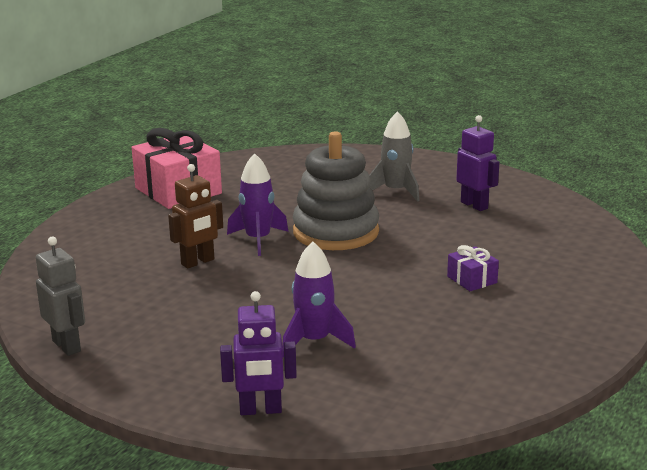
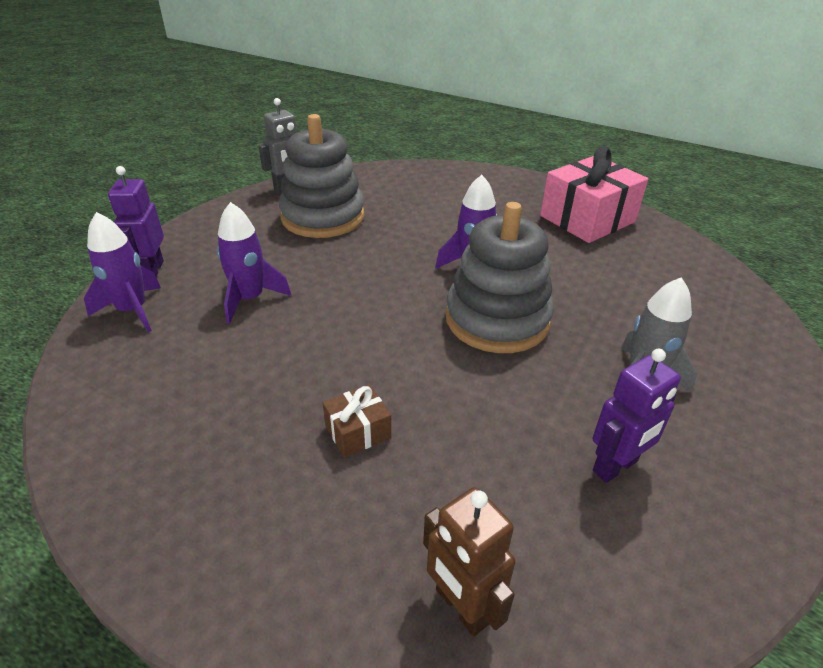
camera: 90 degrees right, 15 degrees up
(149, 317) = (323, 217): none -> grey stacking toy
(198, 262) = (422, 235): brown robot -> brown robot (461, 606)
(340, 406) = (133, 310): none -> purple rocket
(472, 279) = (358, 431): purple gift -> brown gift

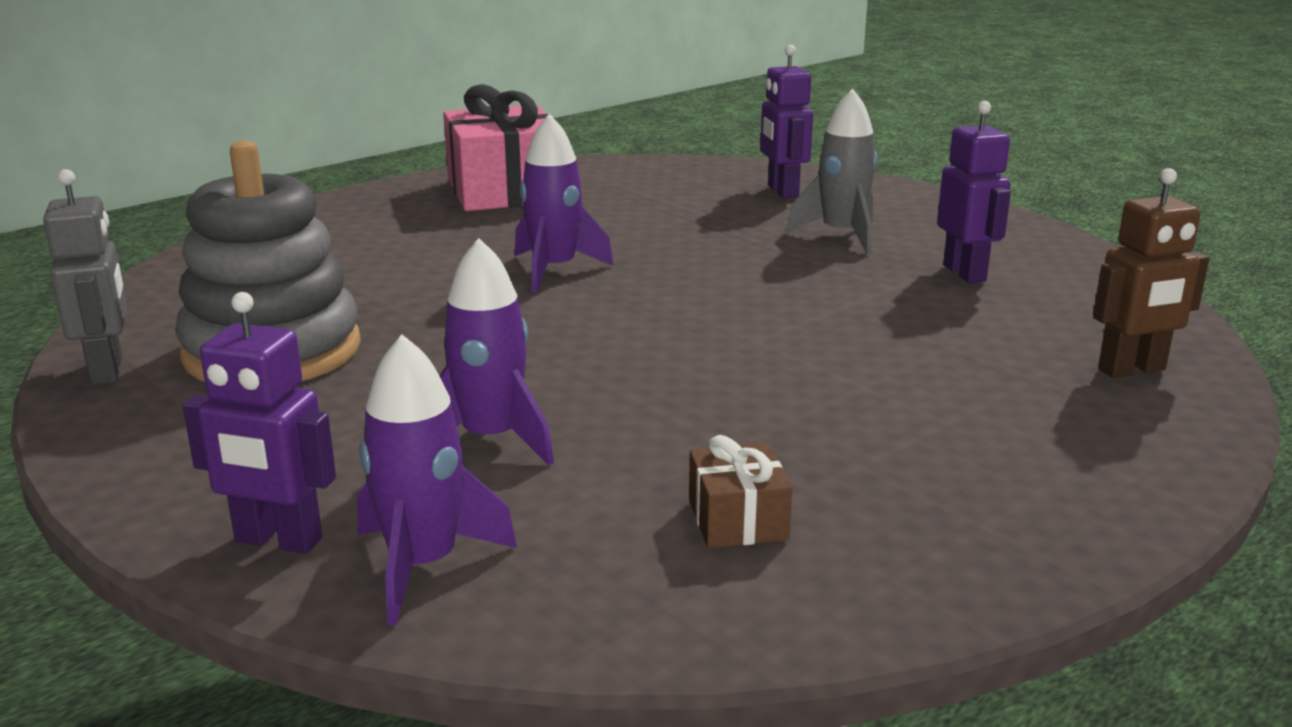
camera: 70 degrees left, 15 degrees down
(358, 431) = (868, 388): brown gift -> brown gift (737, 520)
(497, 319) = (689, 278): grey stacking toy -> none
(714, 331) = (782, 191): none -> purple robot

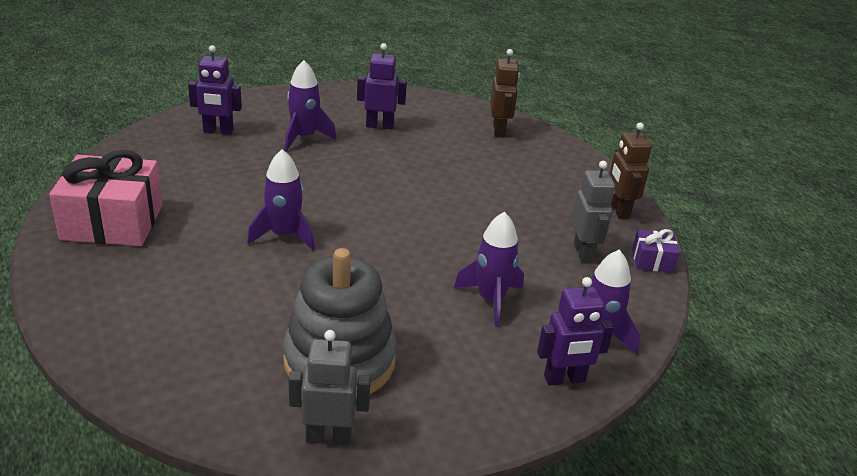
camera: 75 degrees left, 10 degrees up
(278, 541) = (564, 379): purple robot -> purple robot turned 45 degrees clockwise
(737, 520) = (583, 253): brown gift -> grey robot
(792, 621) = (652, 261): none -> purple gift
(841, 235) = (304, 137): grey rocket -> purple rocket
(980, 551) = (618, 210): none -> brown robot

